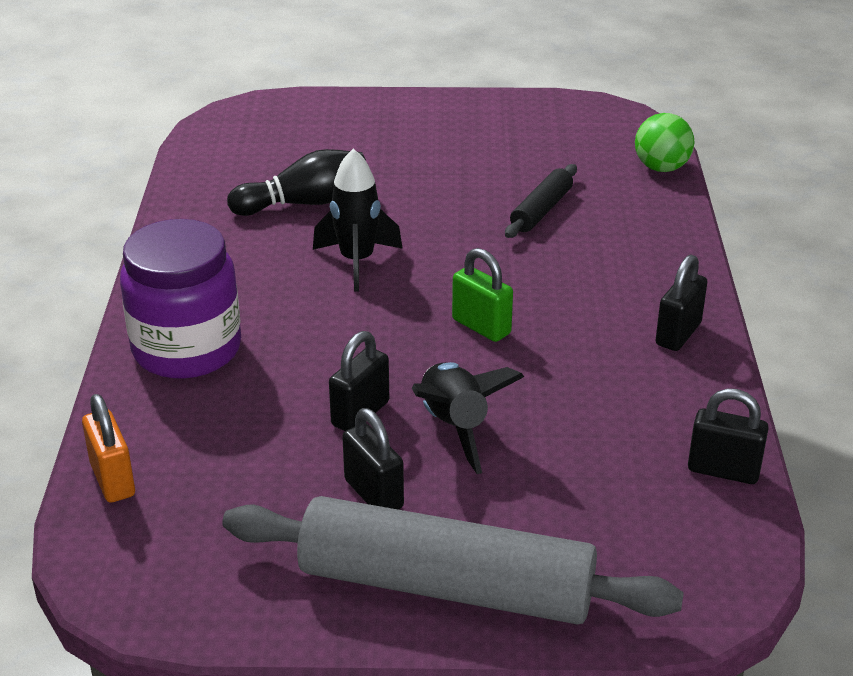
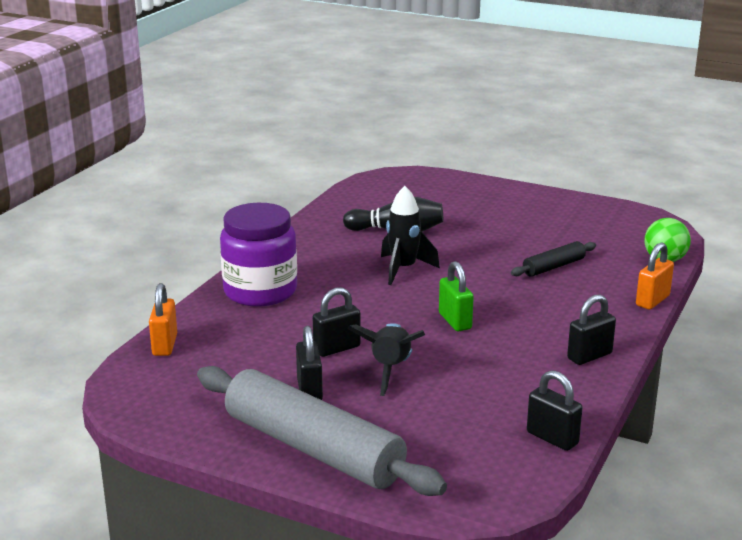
camera: 25 degrees right, 10 degrees down
(690, 231) = (652, 301): none -> orange padlock

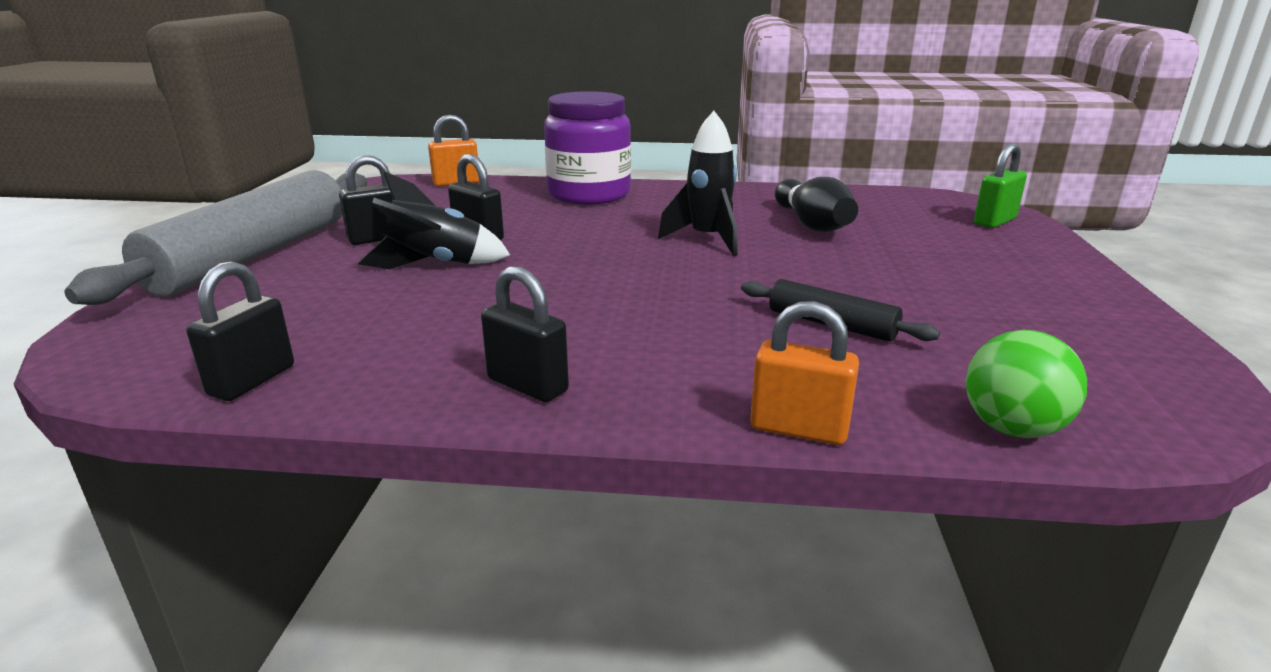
camera: 70 degrees right, 0 degrees up
(455, 321) = (584, 281): green padlock -> green padlock (994, 221)

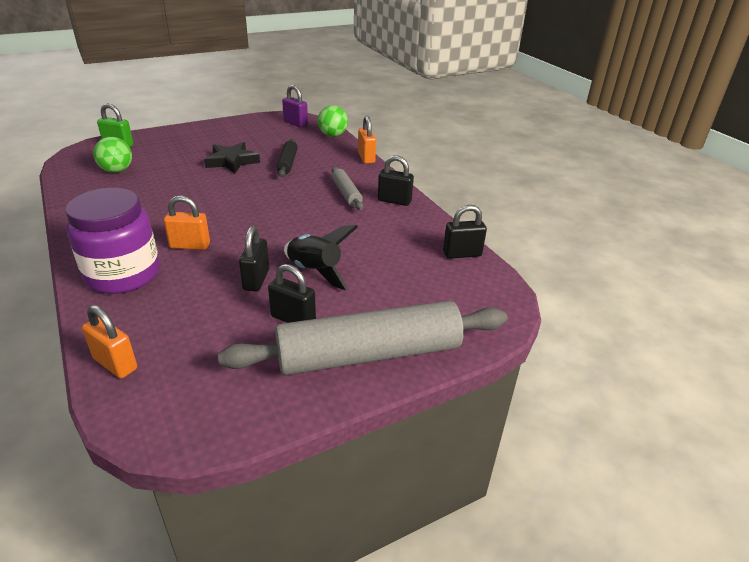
camera: 125 degrees left, 10 degrees up
(527, 385) = (394, 201): black padlock -> black padlock turned 75 degrees counterclockwise
(606, 221) = (190, 246): none -> orange padlock
(624, 345) = (346, 193): none -> grey rolling pin
(707, 239) = (203, 206): black rocket -> none
(812, 224) = (152, 185): black bowling pin -> none
(874, 280) = (232, 161): none -> black star
(882, 213) = (117, 170): none -> green ball
(1132, 395) = (295, 123): none -> purple padlock

